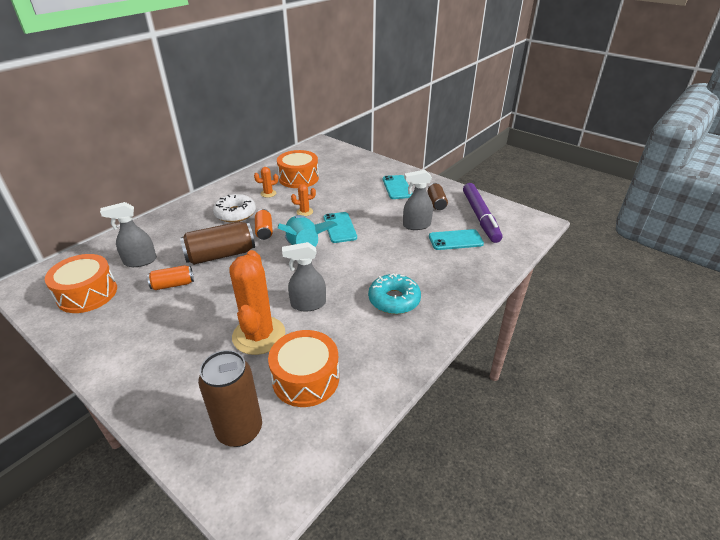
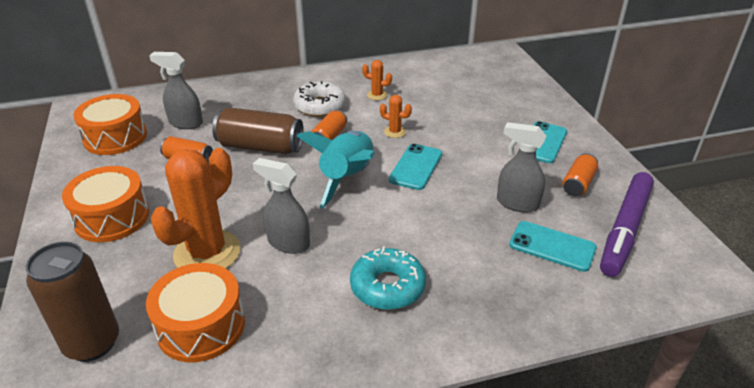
camera: 35 degrees right, 0 degrees up
(299, 178) = (429, 88): orange drum -> orange drum (112, 217)
(436, 203) = (578, 184): brown can -> orange can

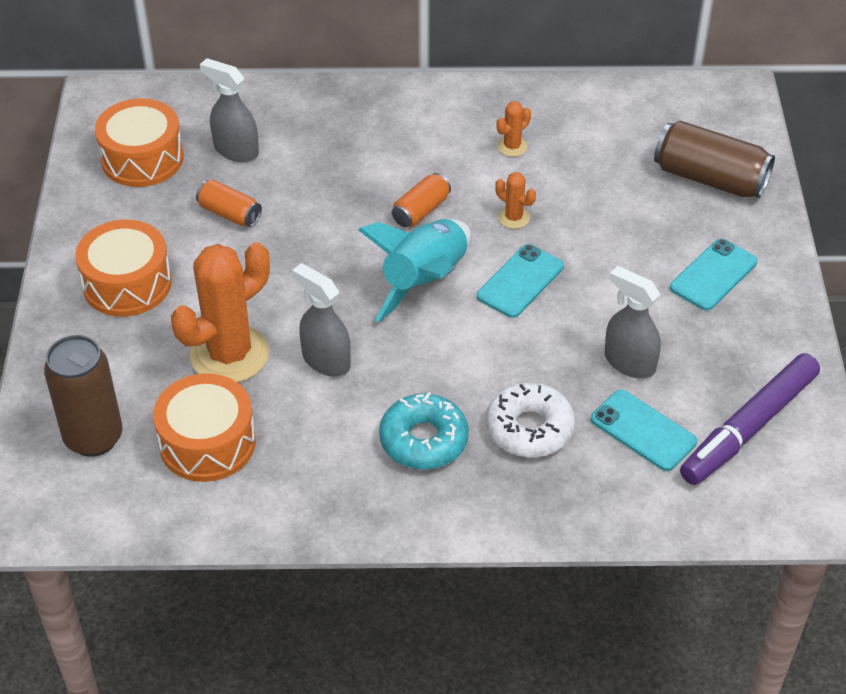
camera: 15 degrees right, 10 degrees up
(260, 147) = (326, 210): brown can -> brown can (710, 178)
(320, 106) = (424, 153): white donut -> white donut (529, 428)
(377, 95) = (512, 146): orange cactus -> orange cactus turned 75 degrees counterclockwise
(578, 184) = (726, 350): orange can -> none

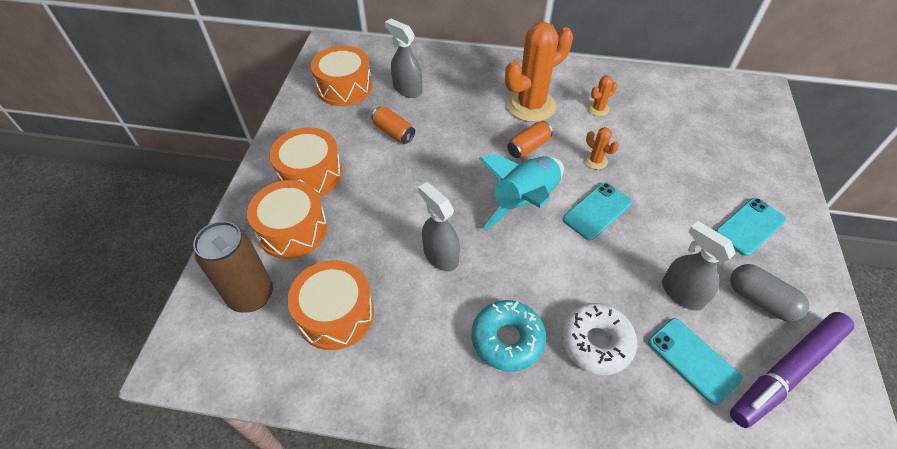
camera: 10 degrees right, 5 degrees up
(124, 356) = (292, 230): none -> orange drum
(229, 354) = (369, 240): orange cactus -> orange cactus (531, 105)
(710, 178) = (744, 149): brown can -> none
(722, 357) = (760, 300): none -> grey capsule

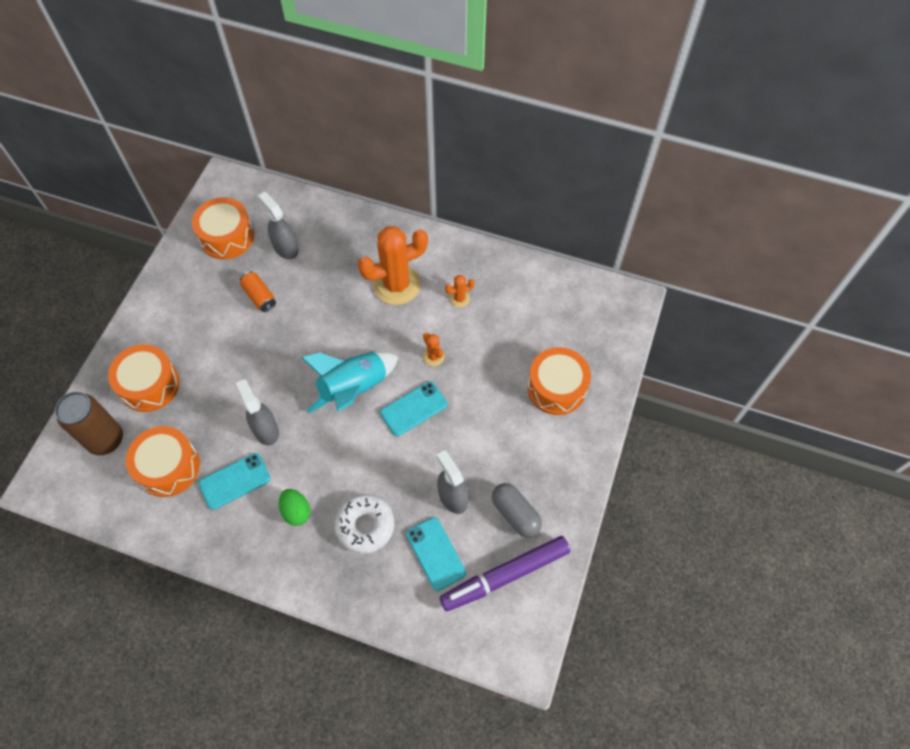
camera: 10 degrees right, 10 degrees up
(310, 174) = (175, 331): orange drum -> orange drum (556, 388)
(507, 339) = (296, 511): turquoise donut -> green egg
(528, 147) = (377, 332): orange can -> none
(750, 226) = (542, 446): turquoise phone -> turquoise phone (235, 481)

